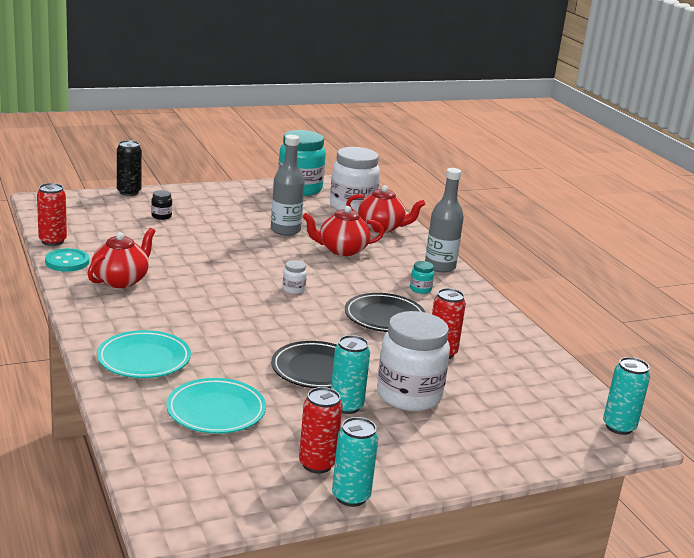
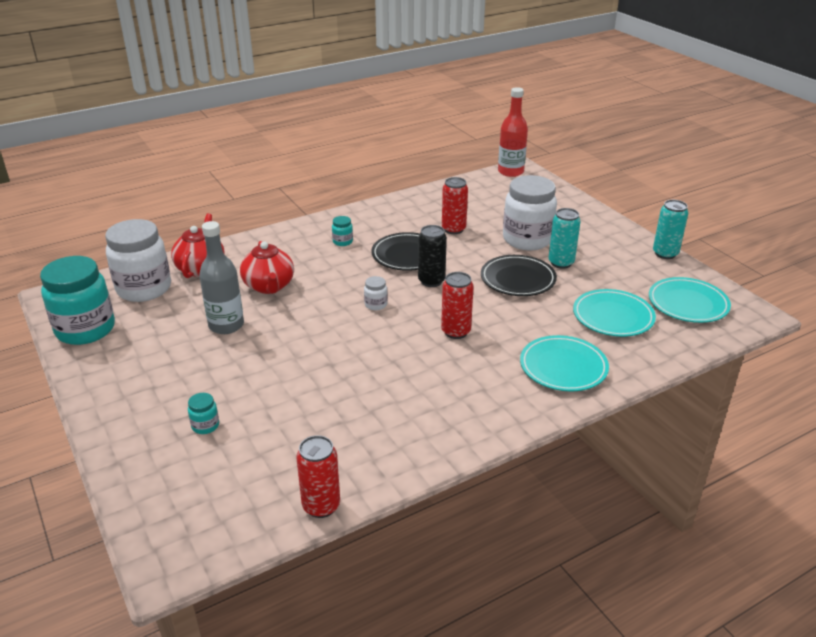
camera: 95 degrees left, 10 degrees up
(67, 262) = (380, 474): turquoise button -> none
(121, 280) = (409, 417): red teapot -> none
(129, 192) = (117, 476): black can -> black can (431, 281)
(161, 216) = (205, 426): black jar -> turquoise jar
(219, 474) = (688, 304): none -> turquoise plate
(317, 464) = (642, 268): red can -> red can (456, 332)
(440, 266) = (289, 234): grey bottle -> none
(619, 427) = (510, 172): turquoise can -> red bottle

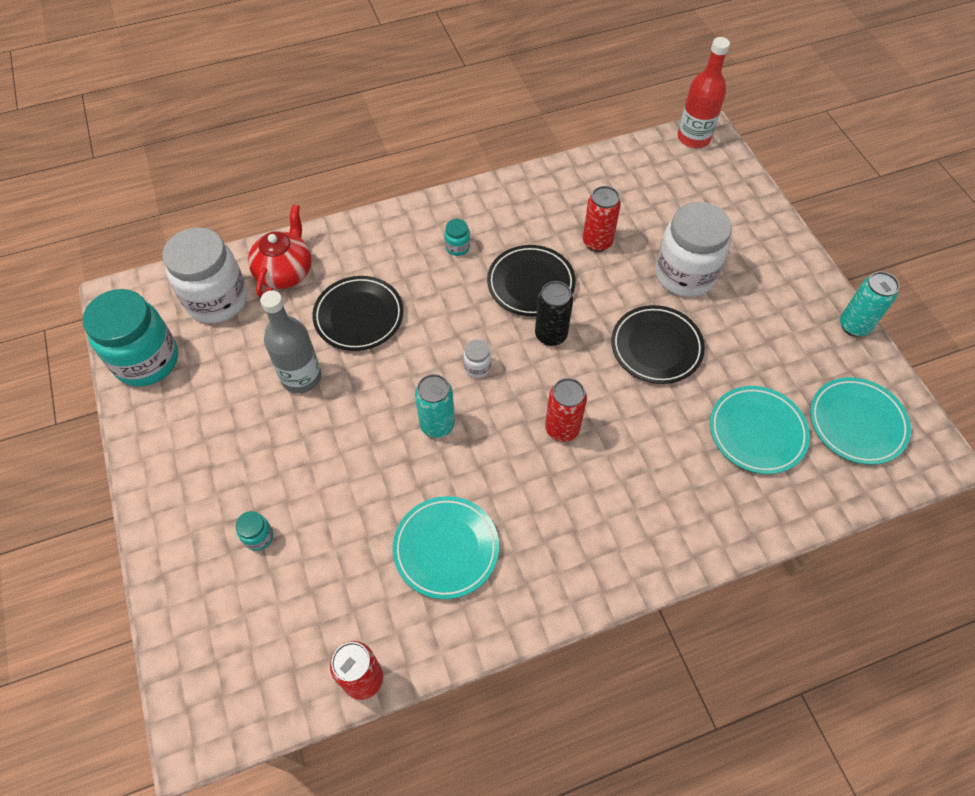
camera: 10 degrees right, 25 degrees up
(269, 286) = (359, 316): red teapot -> black plate
(561, 263) = (717, 324): turquoise can -> turquoise can (437, 425)
(563, 367) = (675, 509): turquoise plate -> turquoise plate (446, 548)

